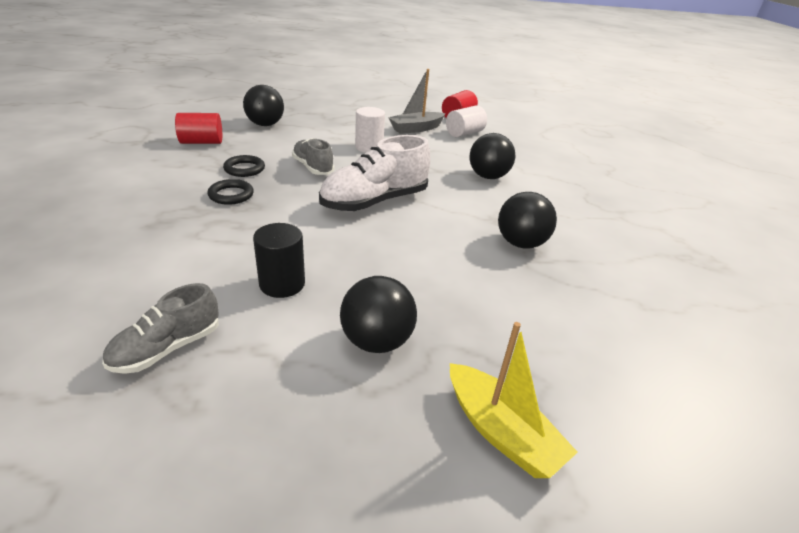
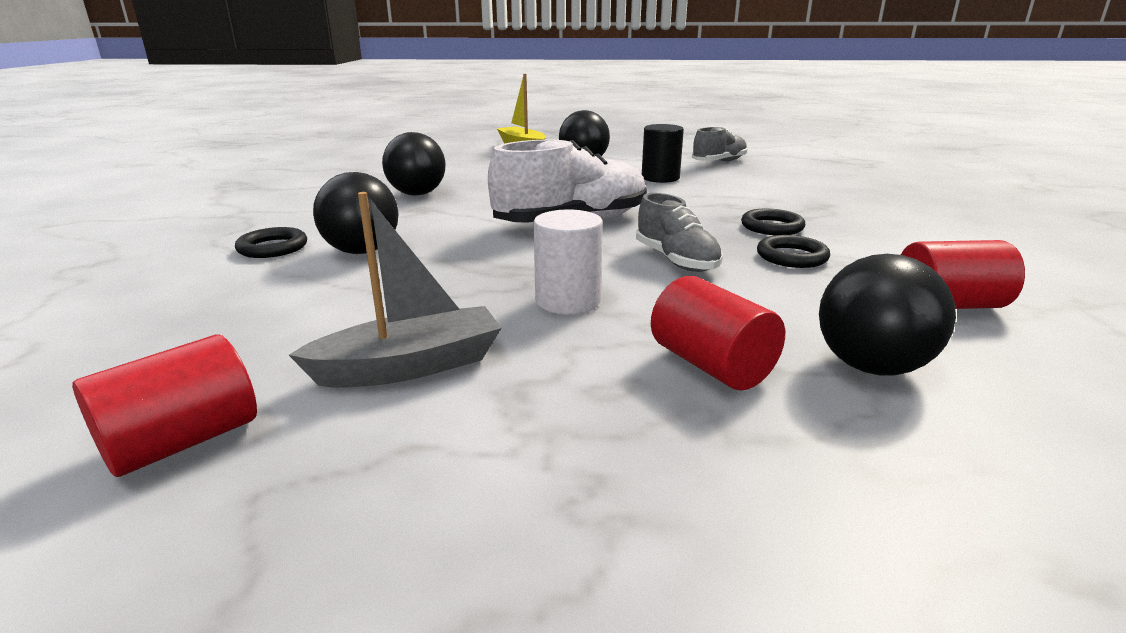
camera: 170 degrees left, 10 degrees down
(318, 126) = (711, 365): none -> red cylinder
(464, 133) = (272, 353): white cylinder -> none
(540, 180) = (273, 248): none -> black ring

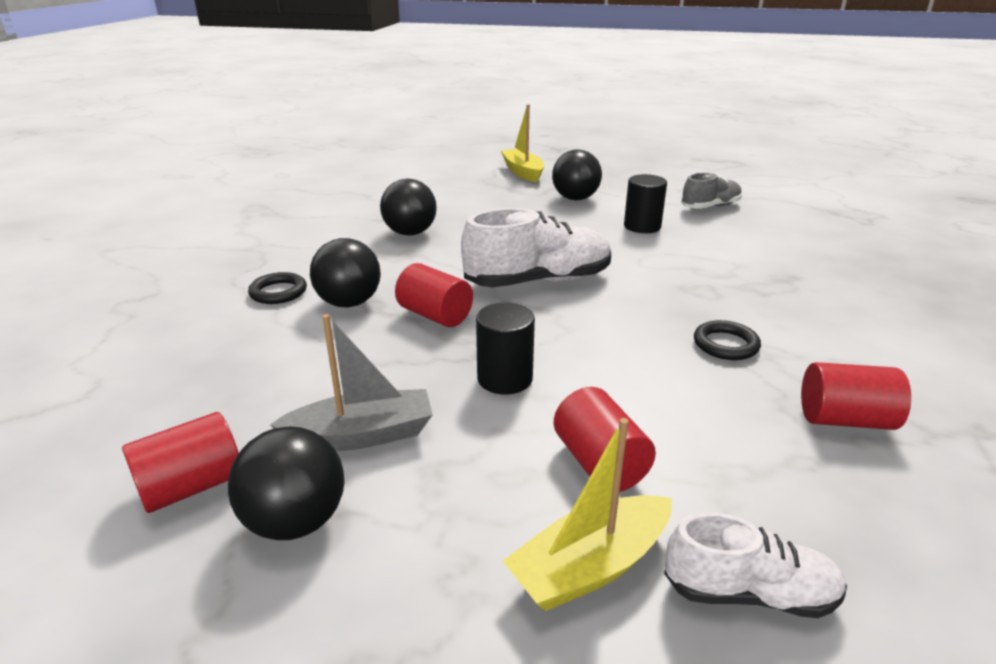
camera: 10 degrees right, 5 degrees up
(467, 255) = (435, 315): none -> red cylinder
(568, 301) = (505, 379): white cylinder -> black cylinder
(676, 260) = (616, 339): grey shoe -> none
(750, 467) = (590, 566): none -> yellow boat
(772, 227) = (724, 304): black ring -> none
(871, 366) = (736, 481): black ball -> black ball (296, 521)
(951, 471) = (749, 593): none -> white shoe

